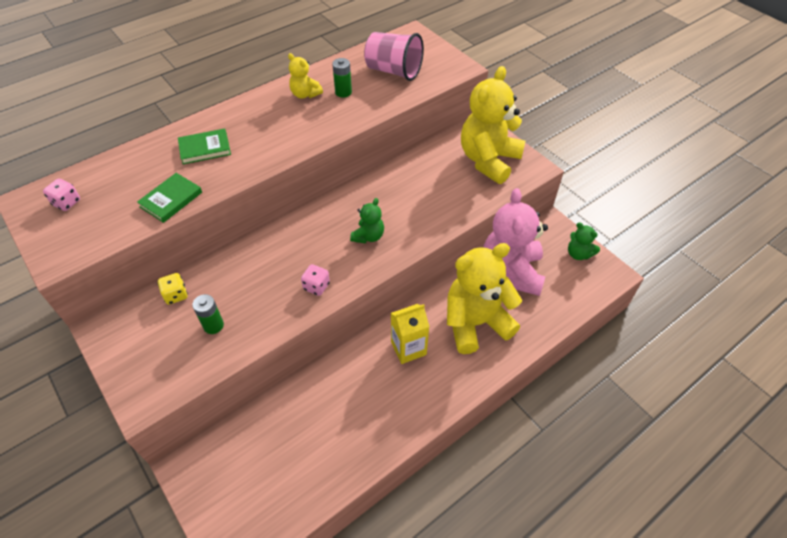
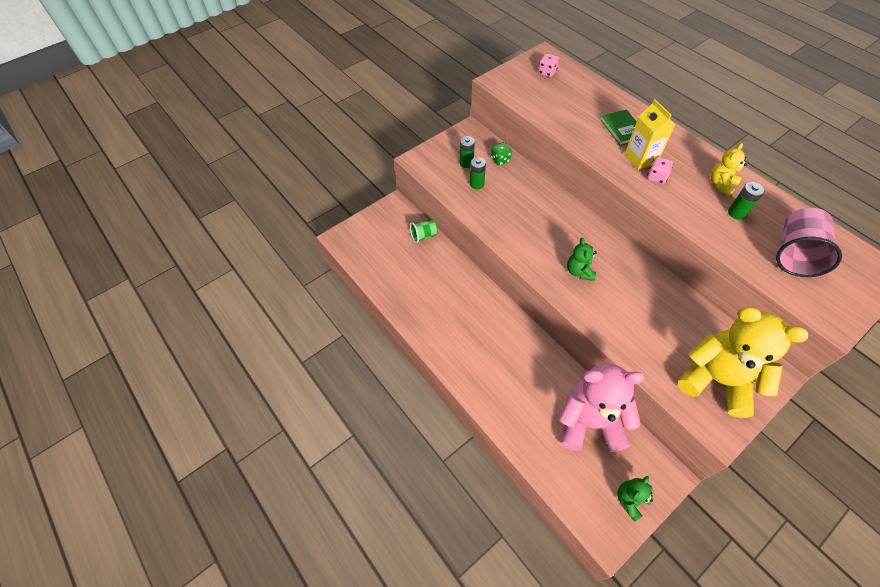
camera: 90 degrees right, 5 degrees up
(169, 336) = (466, 163): none -> green battery
(171, 199) = (561, 121): green book -> none
(176, 295) = (500, 160): yellow dice -> green dice
(253, 423) = (424, 236): none -> green cup
(316, 286) = (519, 239): pink dice -> pink dice (656, 177)
(368, 236) = (579, 271): green teddy bear -> green teddy bear turned 60 degrees clockwise
(408, 348) = (491, 330): yellow carton -> yellow carton (640, 158)
(475, 323) = (523, 384): yellow teddy bear -> none

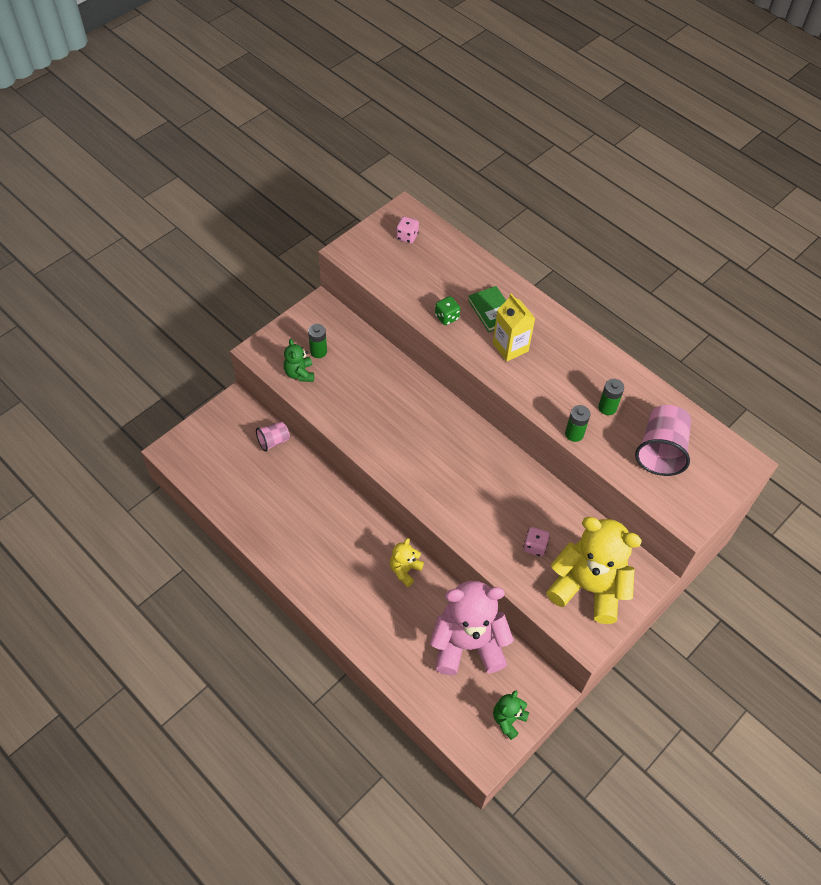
camera: 10 degrees left, 0 degrees up
(424, 236) = (273, 441): green cup -> pink cup
(476, 184) = (332, 378): green battery -> green battery (574, 434)
(500, 160) = (359, 345): green dice -> green dice (447, 317)
(579, 271) = (449, 479): green teddy bear -> green teddy bear (299, 373)
(656, 177) = (526, 369): pink dice -> pink dice (535, 546)
(721, 184) = (594, 374): yellow teddy bear -> yellow teddy bear (405, 570)

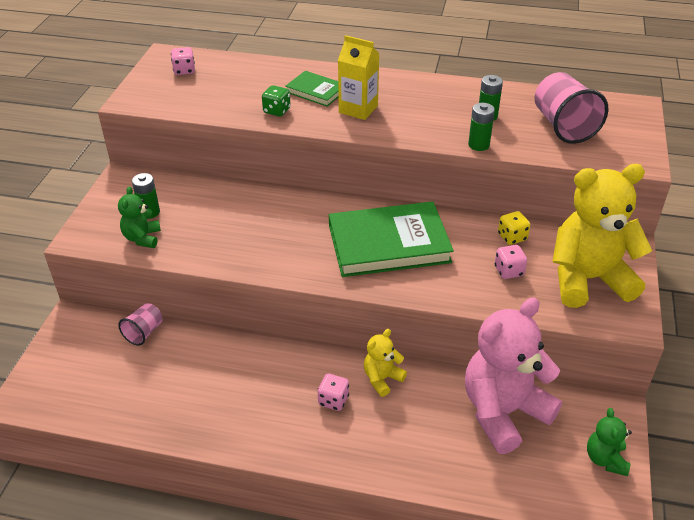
camera: 30 degrees left, 15 degrees down
(299, 373) = (142, 238): green teddy bear -> green teddy bear turned 45 degrees clockwise
(361, 567) = (333, 400): none -> pink dice
(405, 570) = (382, 379): yellow teddy bear -> yellow teddy bear turned 45 degrees clockwise
(466, 473) = (389, 244): none -> green book
(563, 518) = (512, 237): none -> yellow dice

